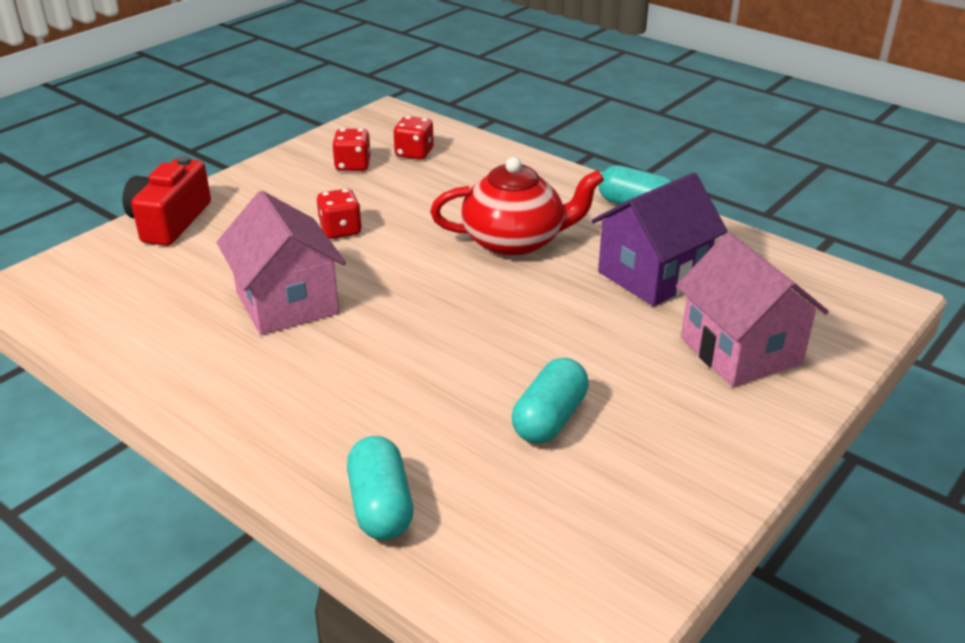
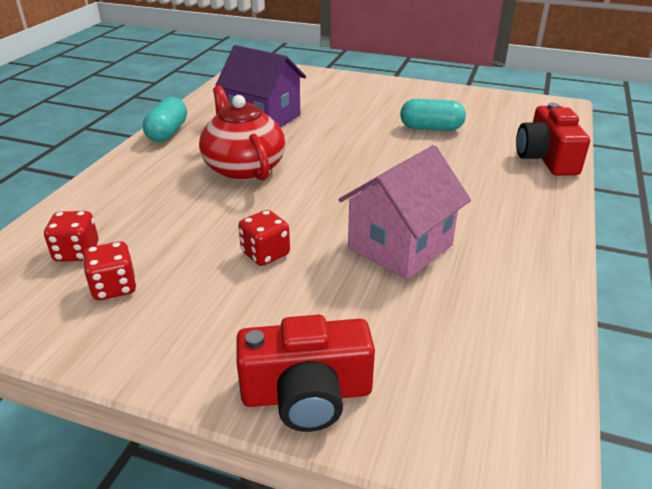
camera: 110 degrees left, 0 degrees up
(381, 506) = (546, 158): turquoise capsule -> red camera
(740, 351) = (327, 92): pink house -> none

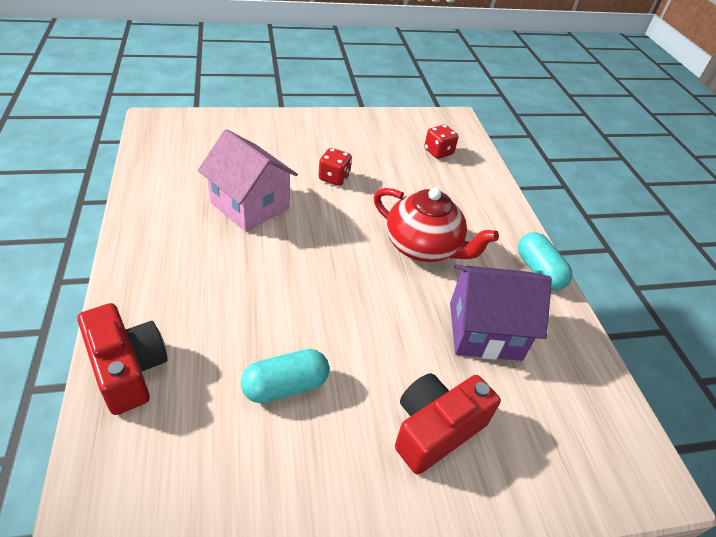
camera: 145 degrees right, 10 degrees up
(114, 287) = (393, 141): red dice -> none
(307, 394) = (259, 123): red camera -> red camera (436, 429)
(400, 246) = (250, 205): pink house -> pink house turned 60 degrees counterclockwise

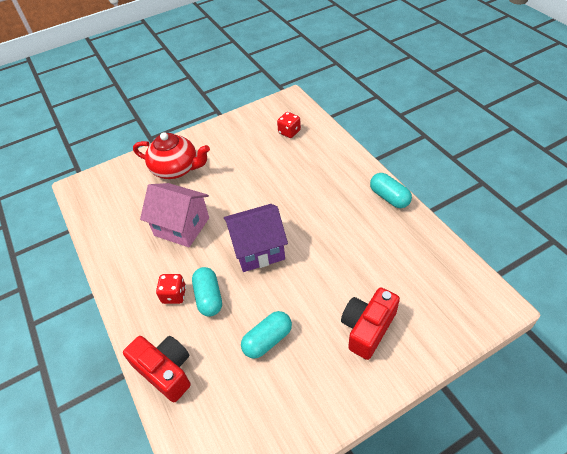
camera: 10 degrees left, 5 degrees up
(237, 300) = (209, 297): none -> turquoise capsule
(334, 178) = (228, 182): red dice -> red dice (174, 295)
(424, 247) = (310, 210): red teapot -> red teapot (176, 169)
(484, 331) = (371, 253): purple house -> purple house (258, 249)

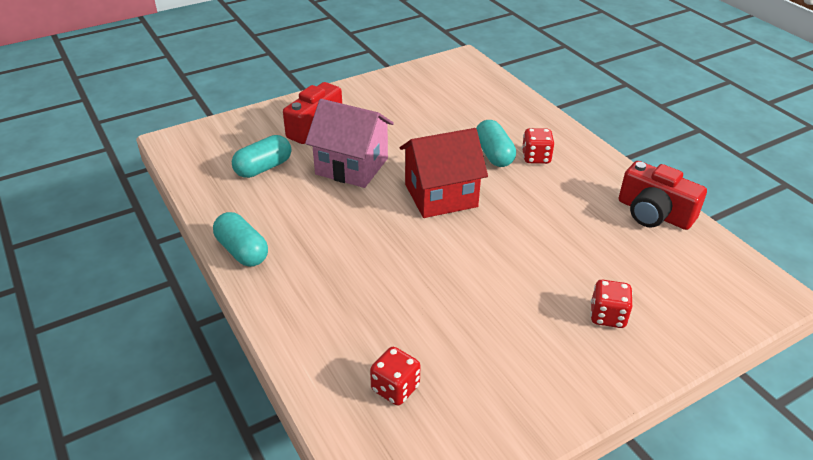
camera: 175 degrees right, 10 degrees down
(165, 371) = (521, 108): red camera -> red camera (654, 213)
(176, 169) = (607, 316): red teapot -> red dice
(182, 226) = (557, 225): pink house -> pink house (351, 166)
(258, 249) = (441, 195): purple house -> red house
(267, 340) = (423, 124): turquoise capsule -> turquoise capsule (263, 168)

